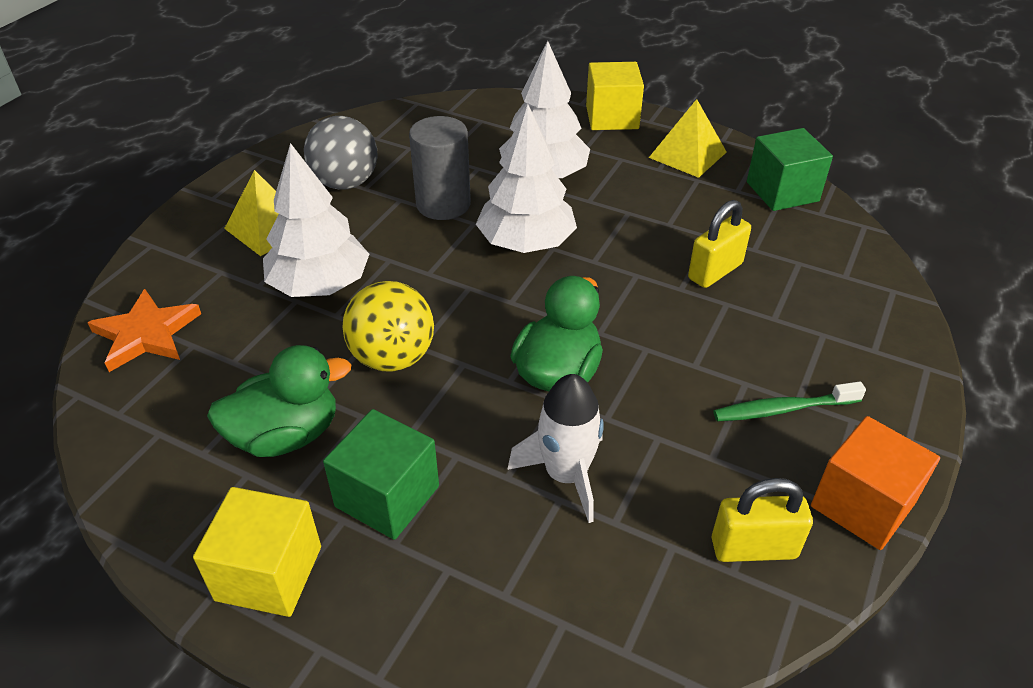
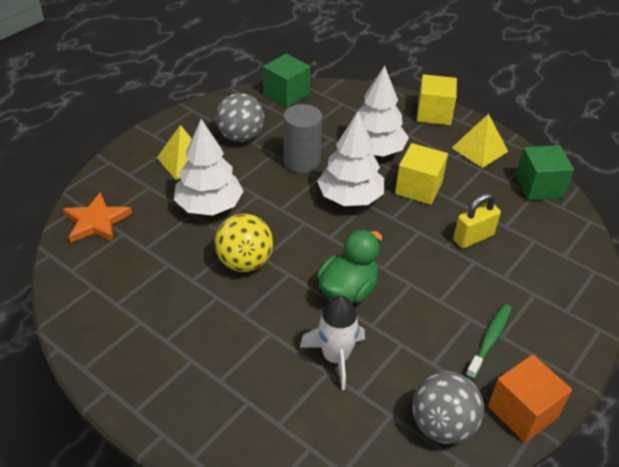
camera: 10 degrees right, 0 degrees up
(269, 573) = (142, 384): yellow cube -> yellow cube (418, 188)
(286, 435) = (168, 301): green duck -> none
(387, 496) = (221, 350): green cube -> green cube (286, 94)
(753, 548) = (442, 425): yellow padlock -> grey ball
(782, 409) = (490, 340): green toothbrush -> green toothbrush turned 120 degrees clockwise

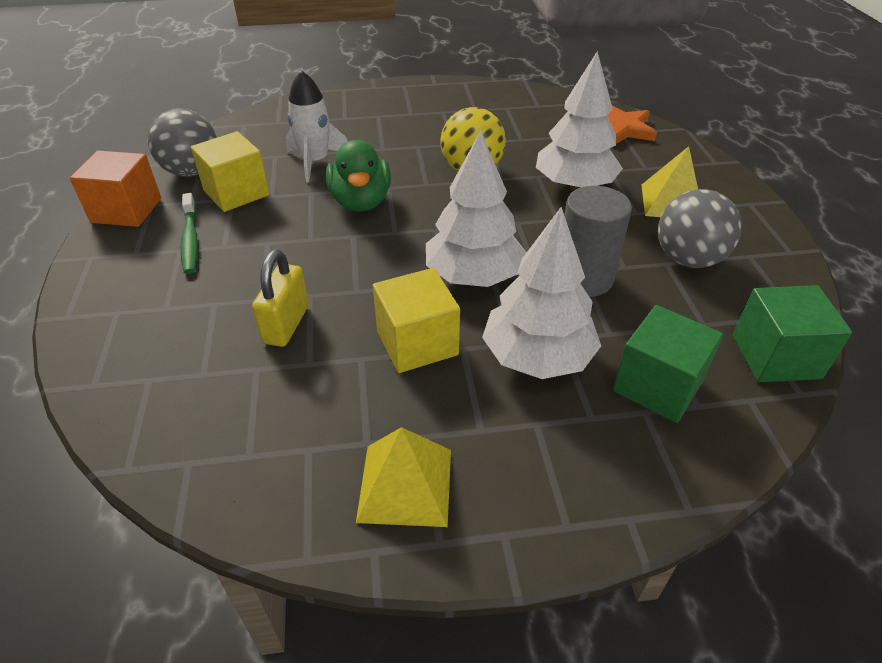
camera: 135 degrees right, 0 degrees up
(434, 113) = (560, 510): yellow cube -> yellow cube (236, 193)
(539, 187) = (248, 477): green cube -> green cube (657, 386)

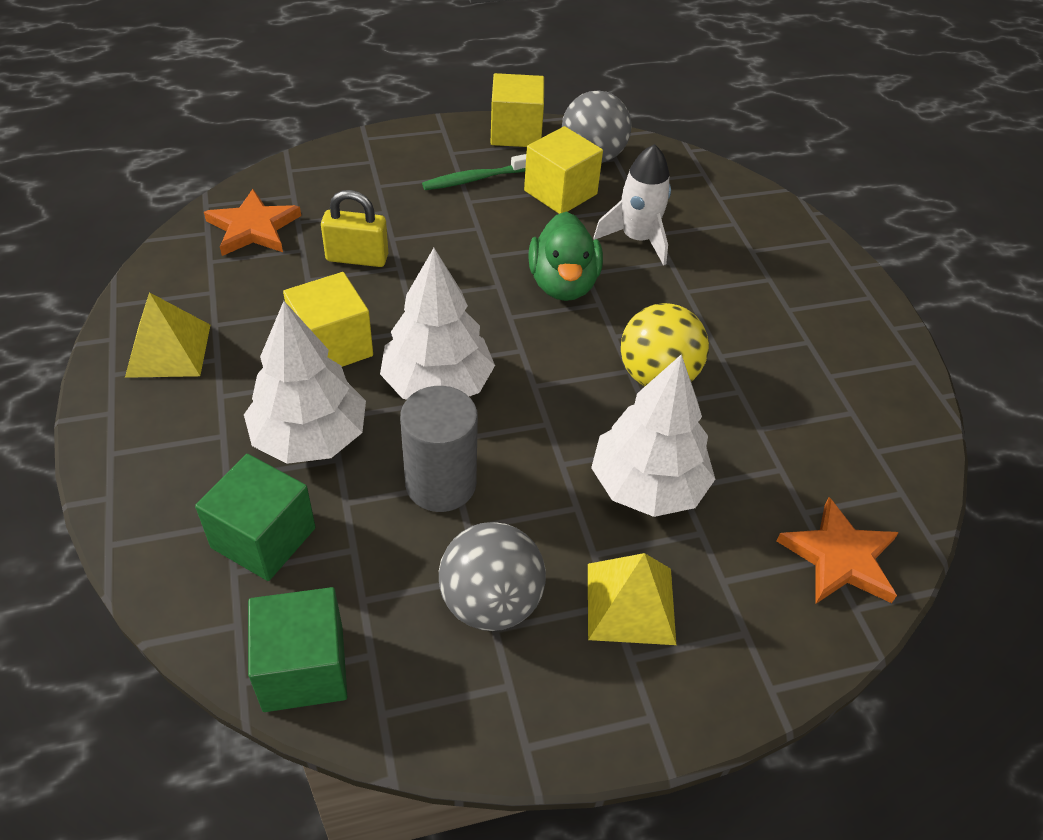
camera: 80 degrees right, 5 degrees up
(126, 210) = (516, 132): orange cube -> yellow cube
(199, 415) = (253, 228): none -> orange star
(361, 202) = (563, 284): green duck -> green duck turned 75 degrees counterclockwise

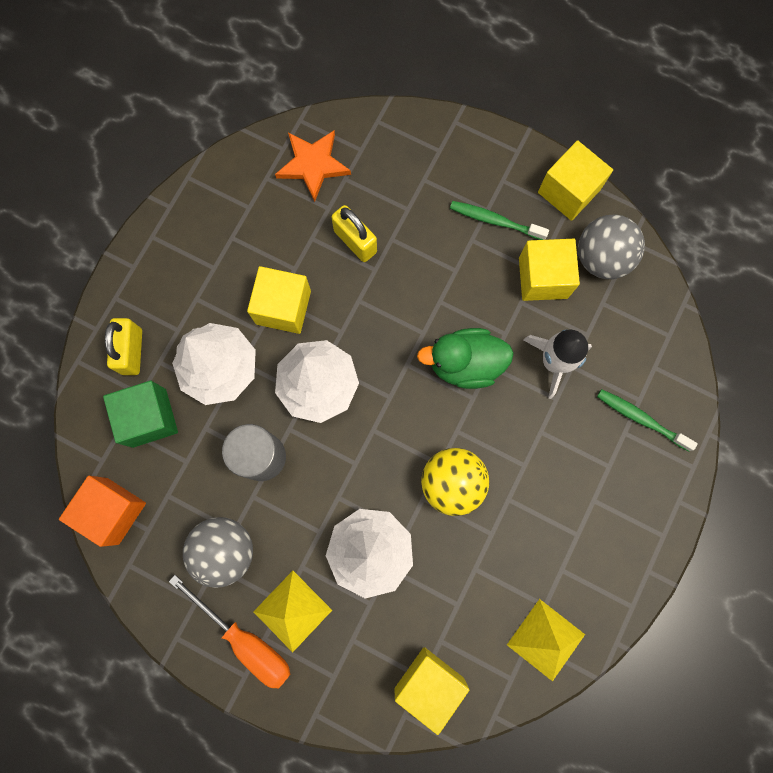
camera: 45 degrees right, 30 degrees up
(168, 350) = (192, 240): yellow pyramid -> yellow pyramid (546, 639)
(180, 489) = (132, 351): none -> yellow padlock
(303, 668) = (113, 511): green cube -> orange cube
(563, 284) = (465, 364): green duck -> green duck turned 45 degrees clockwise
(610, 677) = (245, 639): none -> orange screwdriver
(752, 234) = (641, 418): none -> green toothbrush
(840, 557) = (429, 683): orange star -> yellow cube

